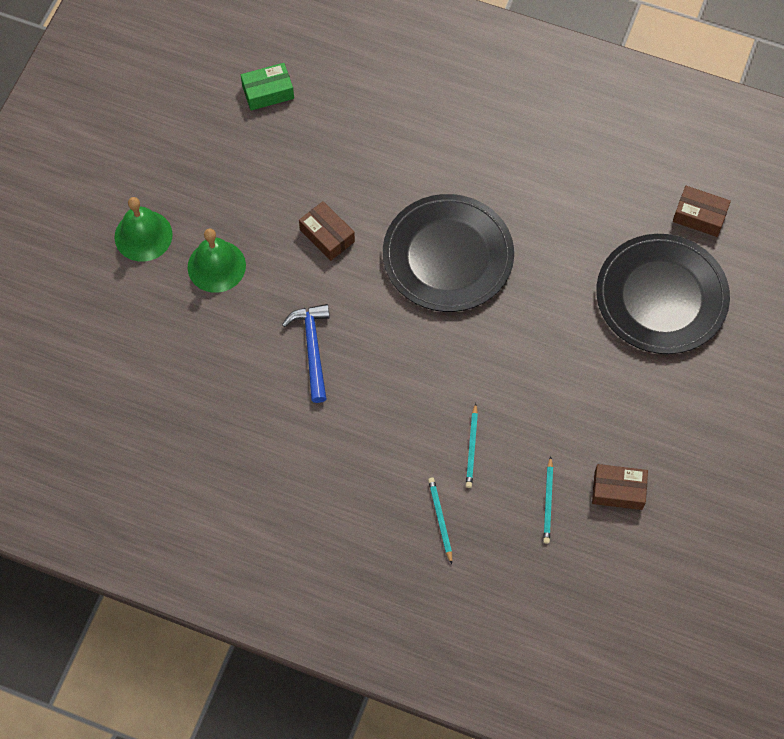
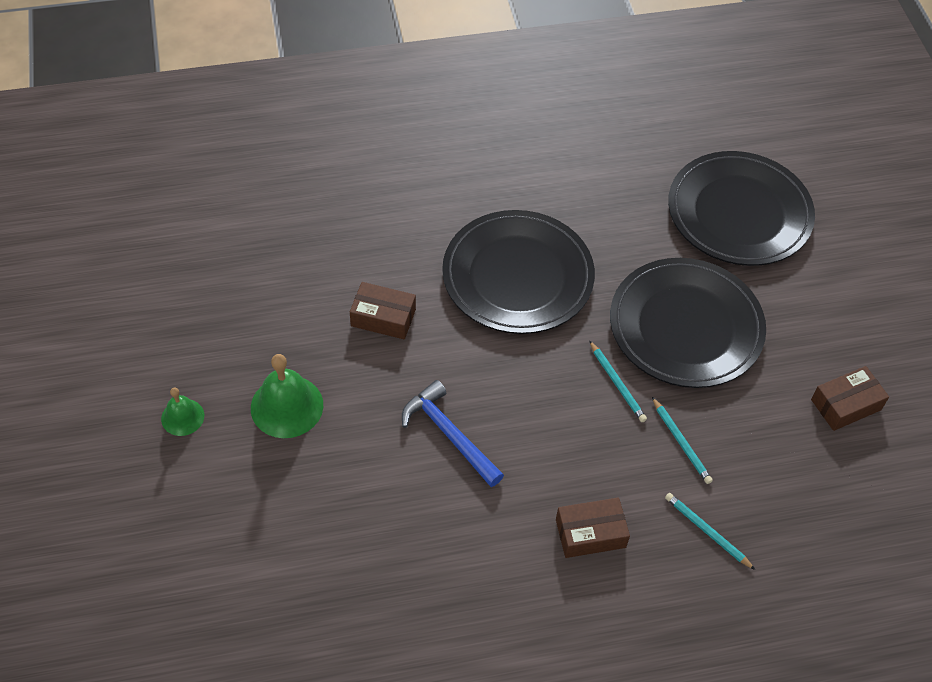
camera: 35 degrees left, 10 degrees down
(143, 235) = (182, 417): green bell -> green bell, size x0.58
(268, 92) = (223, 214): green box -> none
(544, 364) = (685, 327): none -> black plate
(548, 502) = (793, 452): turquoise pencil -> turquoise pencil (617, 383)
(699, 216) = (714, 130): brown box -> brown box (590, 533)

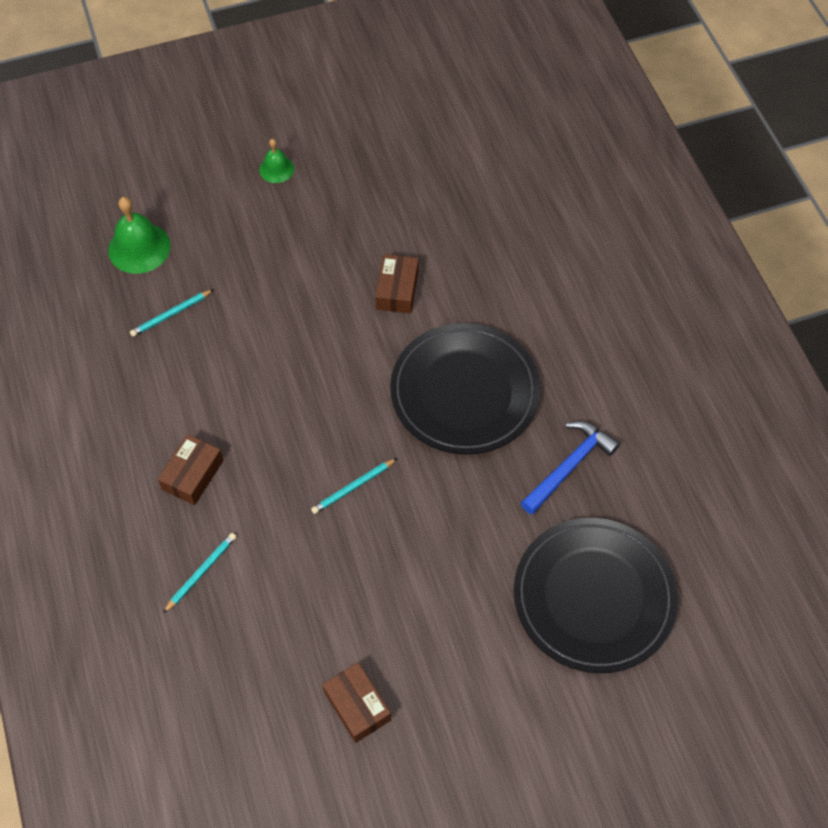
camera: 85 degrees right, 5 degrees up
(287, 406) = (295, 235): green bell -> green bell (139, 248)
(449, 434) = (281, 356): blue hammer -> blue hammer (569, 466)
(590, 533) = (192, 475): brown box -> brown box turned 45 degrees clockwise
(681, 442) = (294, 547): turquoise pencil -> turquoise pencil (171, 314)
(685, 327) = (430, 547): black plate -> none

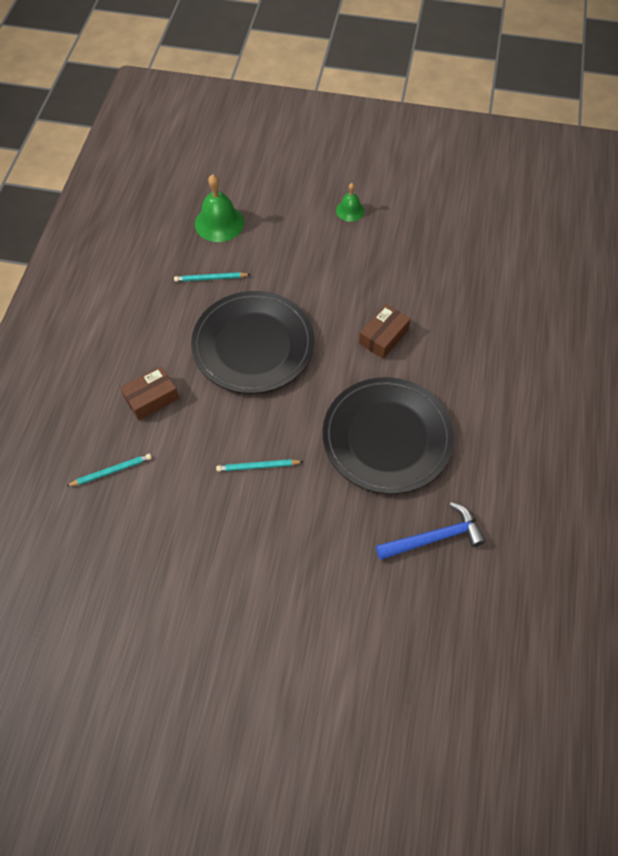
camera: 30 degrees right, 0 degrees up
(357, 706) = (155, 634): brown box -> none
(593, 597) = (389, 654): black plate -> black plate (253, 345)

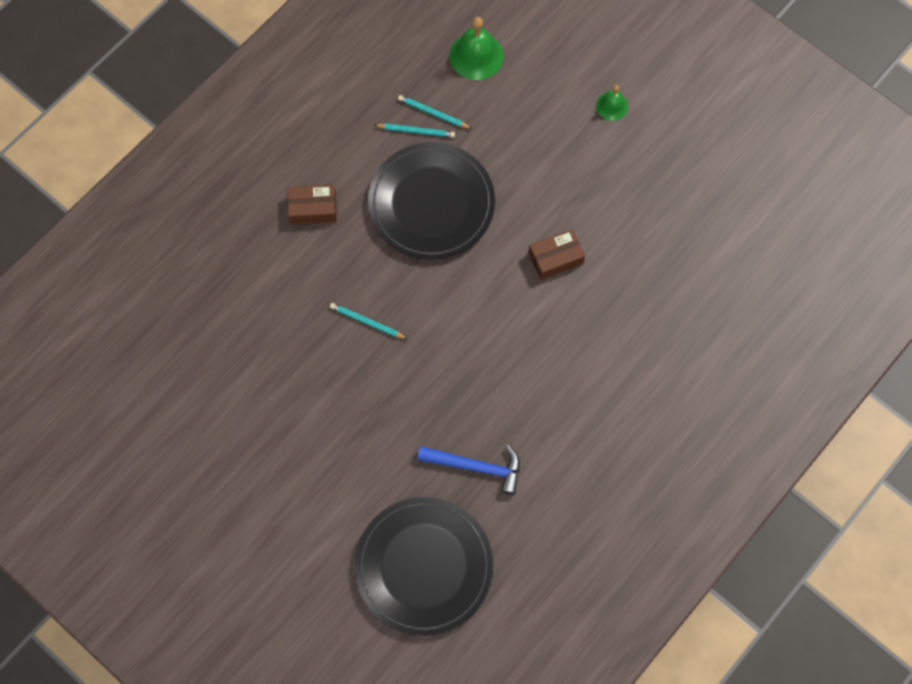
camera: 30 degrees right, 10 degrees up
(111, 471) = (243, 259): turquoise pencil -> turquoise pencil (416, 131)
(387, 438) = (494, 357): black plate -> black plate (424, 566)

